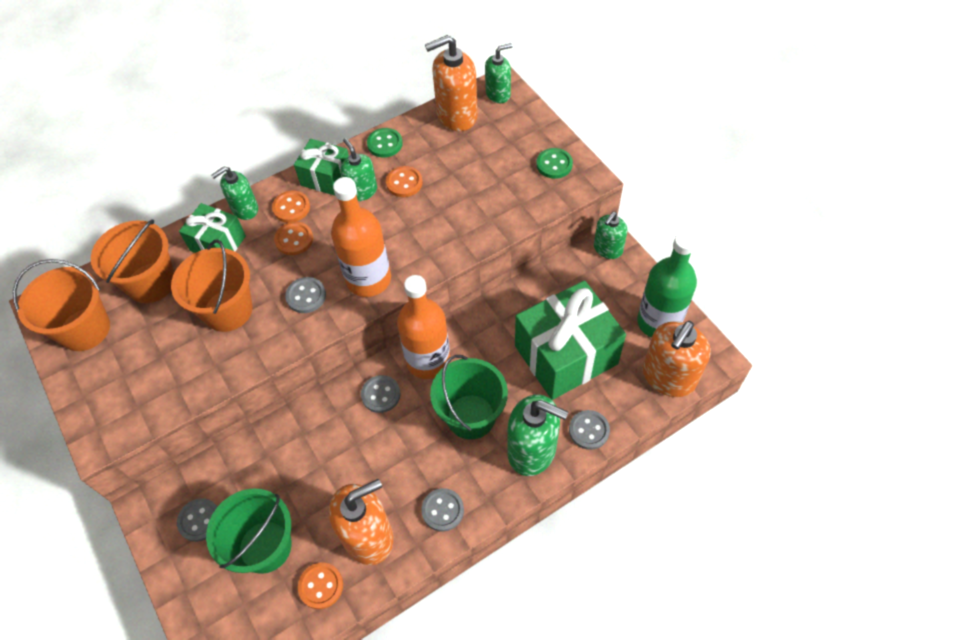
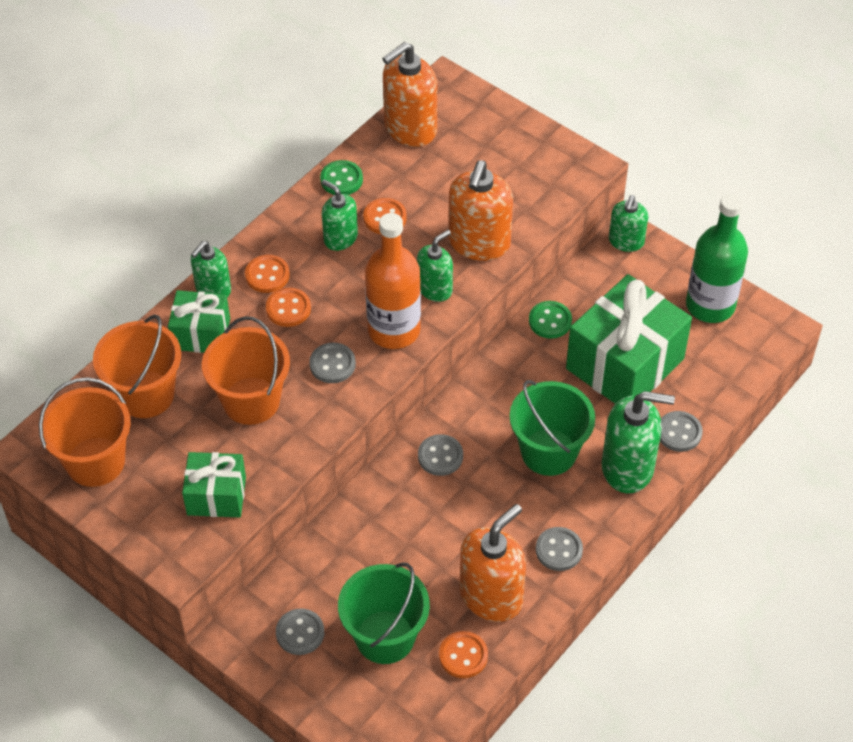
camera: 20 degrees left, 5 degrees down
(326, 178) = (291, 233): green gift -> green gift (216, 496)
(428, 360) = (477, 408): orange bottle -> none
(498, 94) = (447, 93): green soap dispenser -> green soap dispenser (435, 288)
(554, 164) = (545, 159): green button -> green button (550, 321)
(668, 377) = (741, 358): orange soap dispenser -> orange soap dispenser (479, 243)

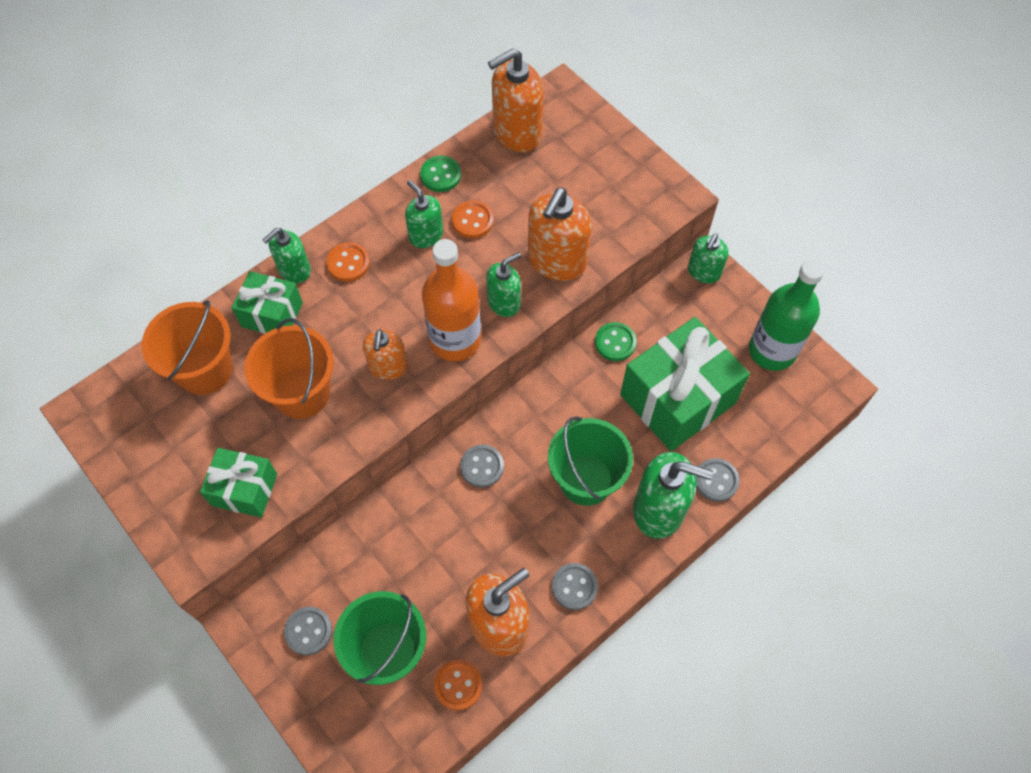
camera: 10 degrees right, 10 degrees up
(95, 462) = (140, 433): orange bucket -> none
(288, 309) = (360, 301): orange button -> none
(332, 364) = (388, 367): grey button -> orange soap dispenser

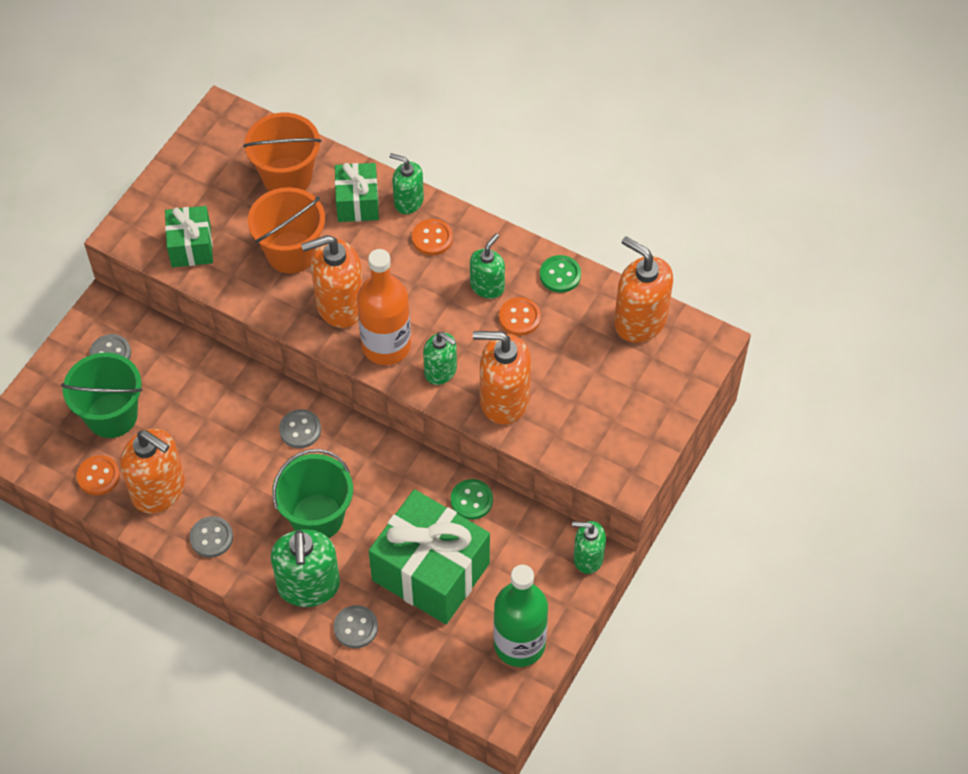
camera: 70 degrees right, 5 degrees down
(388, 367) = (339, 305): orange soap dispenser -> orange soap dispenser, size x1.65

